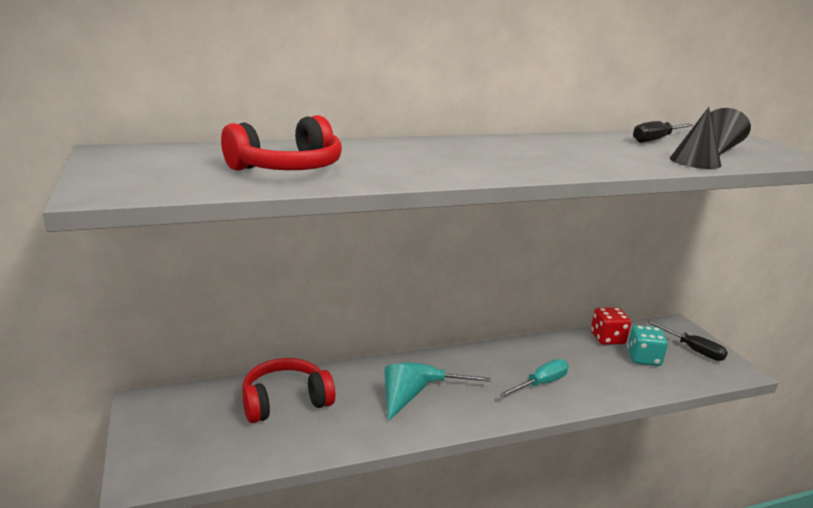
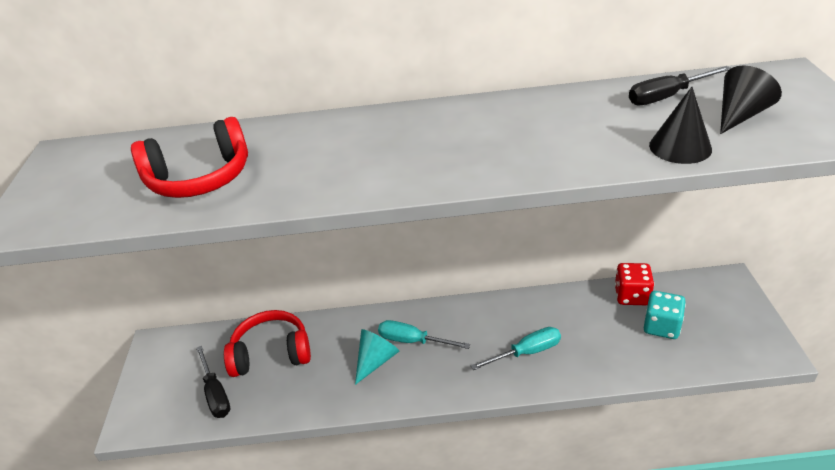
camera: 20 degrees right, 15 degrees up
(692, 349) = (729, 318): black screwdriver -> black screwdriver (215, 394)

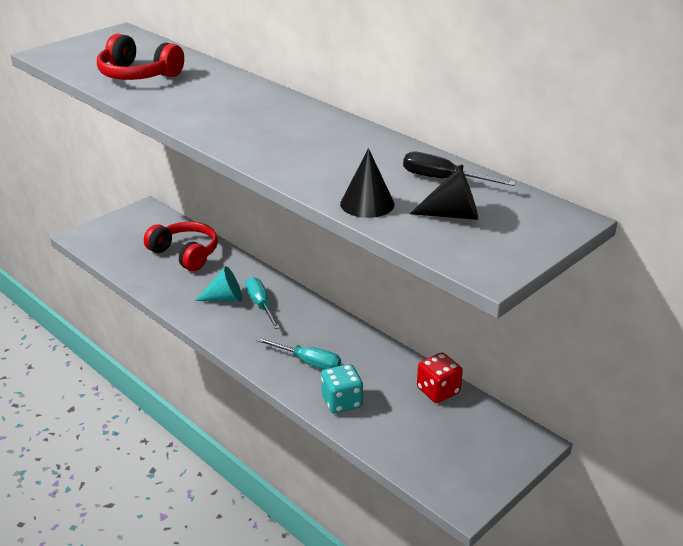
camera: 45 degrees right, 5 degrees down
(215, 394) = (131, 252): black screwdriver -> none
(661, 326) = (419, 421): turquoise dice -> turquoise dice (342, 402)

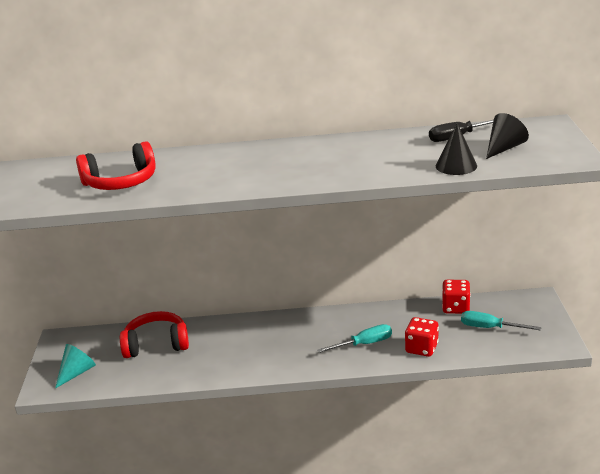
camera: 45 degrees left, 5 degrees down
(225, 298) = (242, 349): turquoise cone -> turquoise cone (77, 372)
(260, 305) = (272, 337): turquoise screwdriver -> turquoise screwdriver (490, 328)
(342, 402) = (421, 348): turquoise dice -> red dice

